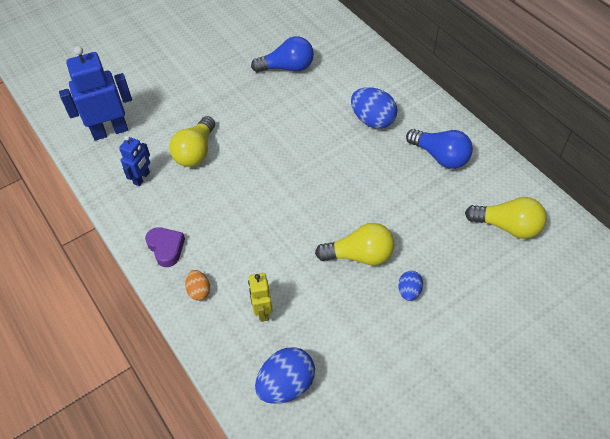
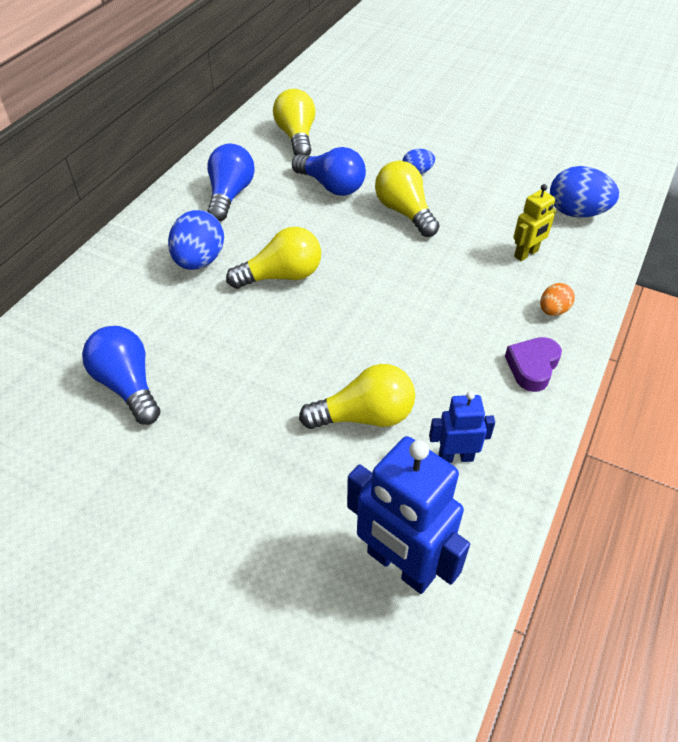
camera: 120 degrees left, 5 degrees down
(332, 156) = (282, 276): none -> yellow light bulb
(419, 222) = (332, 186): none -> blue light bulb

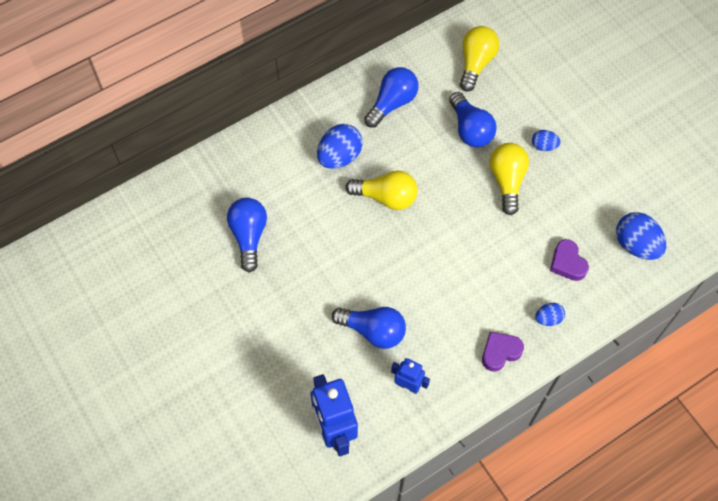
camera: 30 degrees right, 15 degrees up
(365, 416) = (373, 331): yellow light bulb -> blue light bulb
(526, 254) = (567, 263): yellow robot -> purple heart
(553, 310) = (548, 318): orange egg -> blue egg

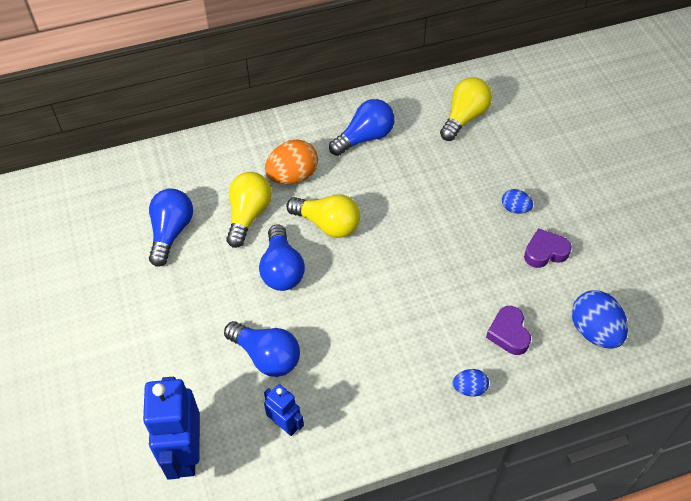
camera: 15 degrees right, 10 degrees down
(339, 156) = (293, 176): blue egg -> orange egg
(470, 129) = (439, 177): blue light bulb -> blue light bulb (282, 269)
(500, 352) = (402, 413): purple heart -> purple heart (545, 252)
(507, 181) = (464, 235): yellow light bulb -> yellow light bulb (248, 215)

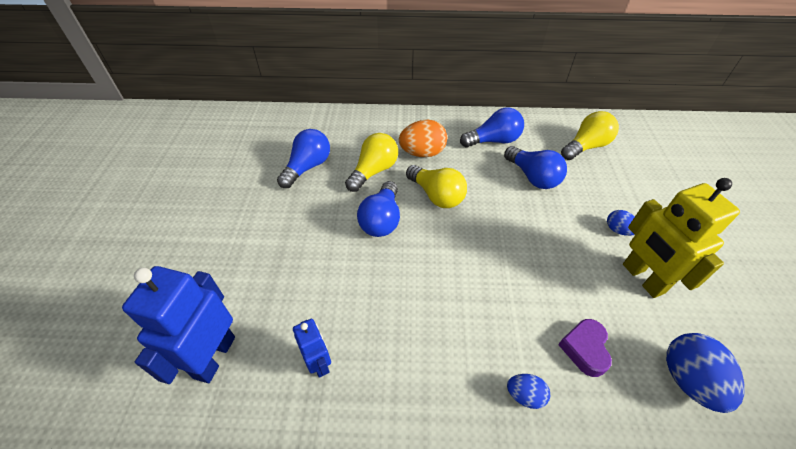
camera: 20 degrees right, 5 degrees down
(266, 356) = (333, 290): blue light bulb -> blue light bulb (533, 177)
(545, 252) = (642, 278): purple heart -> yellow robot

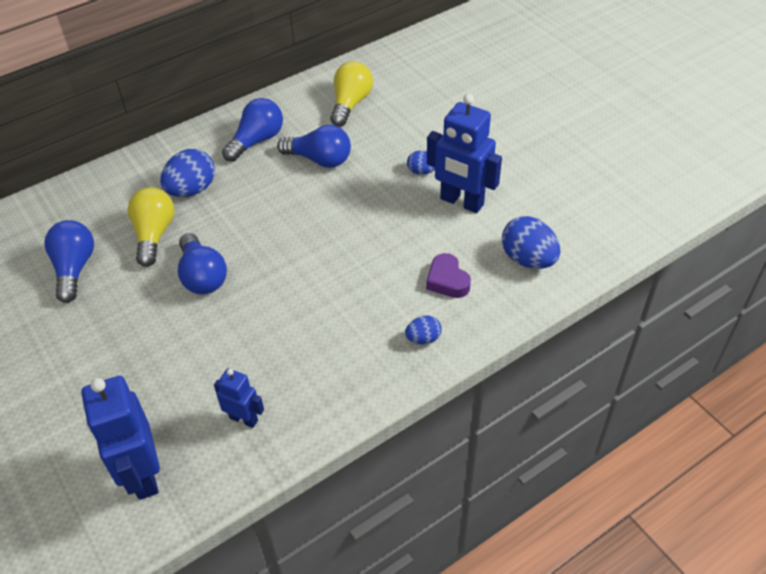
camera: 35 degrees left, 0 degrees up
(422, 153) = (192, 190): orange egg -> blue egg
(436, 196) = (240, 225): yellow light bulb -> none
(642, 278) = (461, 202): yellow robot -> blue robot

